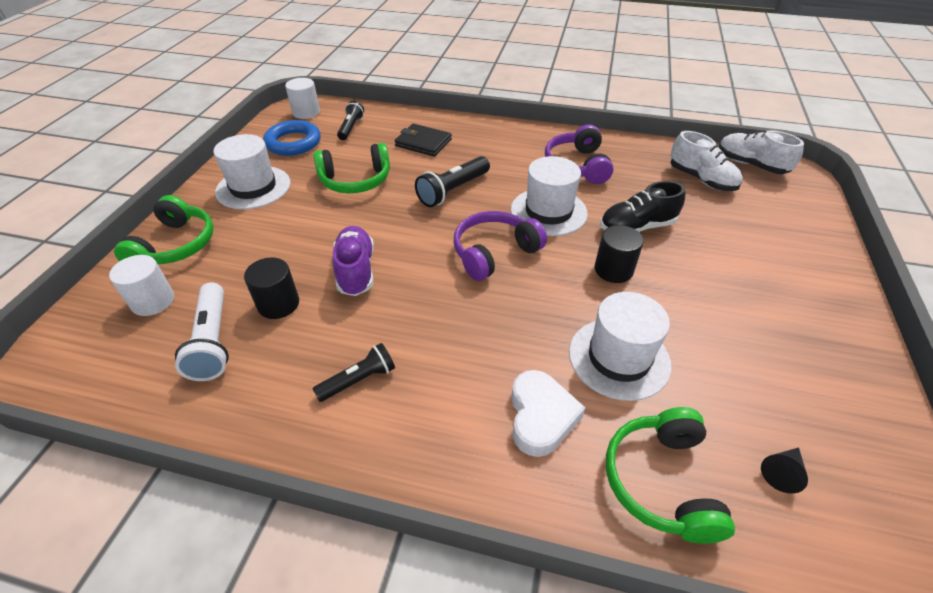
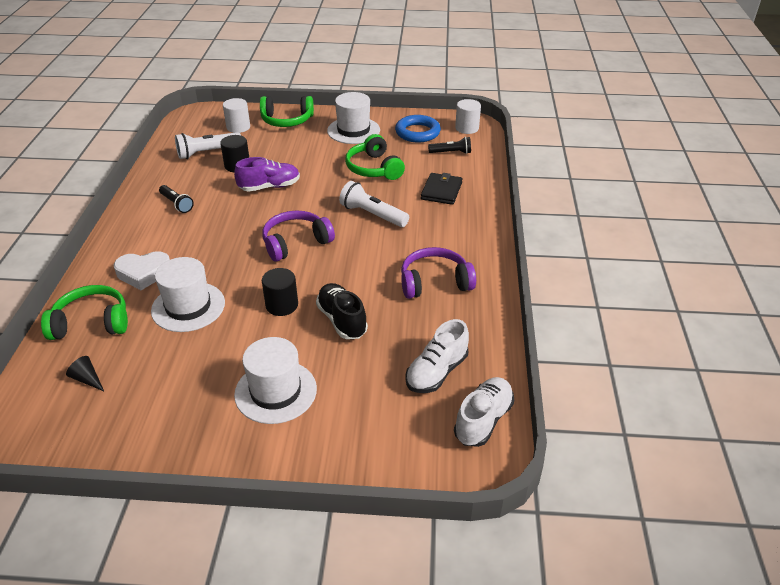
camera: 80 degrees right, 5 degrees down
(453, 190) = (372, 215): black flashlight -> white flashlight
(494, 252) = (295, 242): purple headphones -> purple headphones turned 75 degrees counterclockwise
(548, 211) = (354, 267): white hat -> white hat (275, 391)

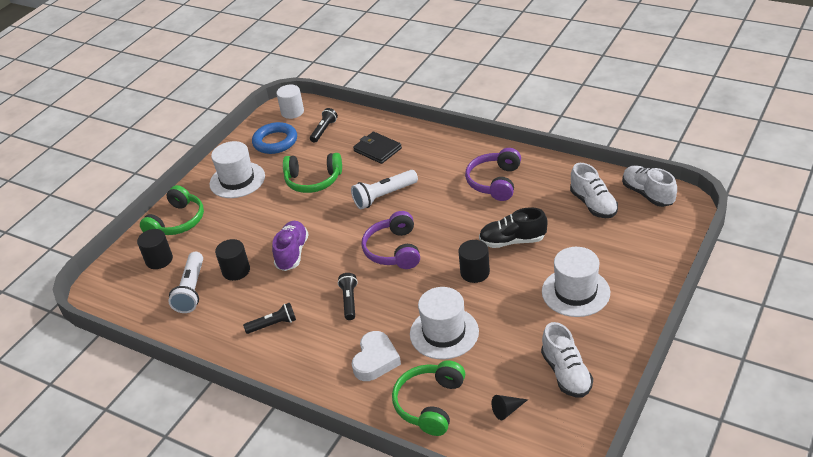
camera: 60 degrees left, 0 degrees up
(145, 413) = (566, 373): none -> white shoe
(217, 236) = (349, 301): none -> black flashlight
(238, 127) = (159, 260): white cylinder -> black cylinder

